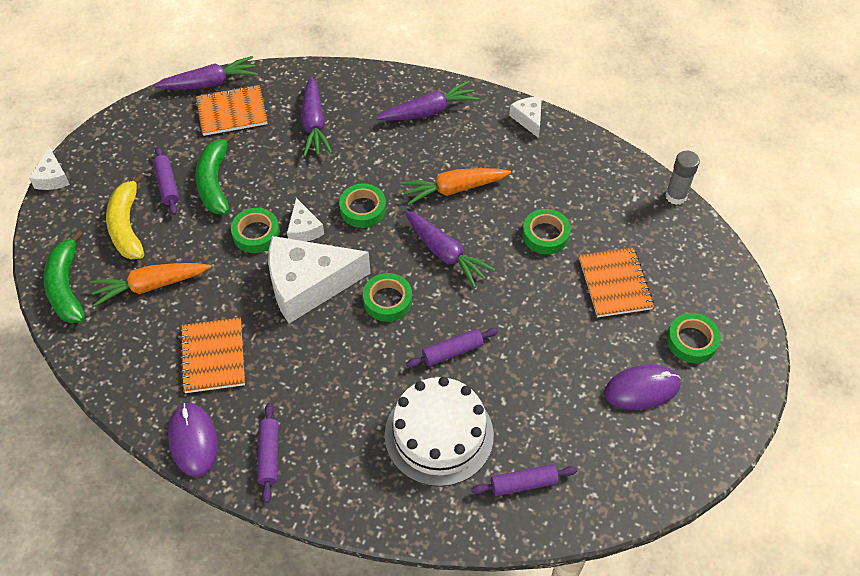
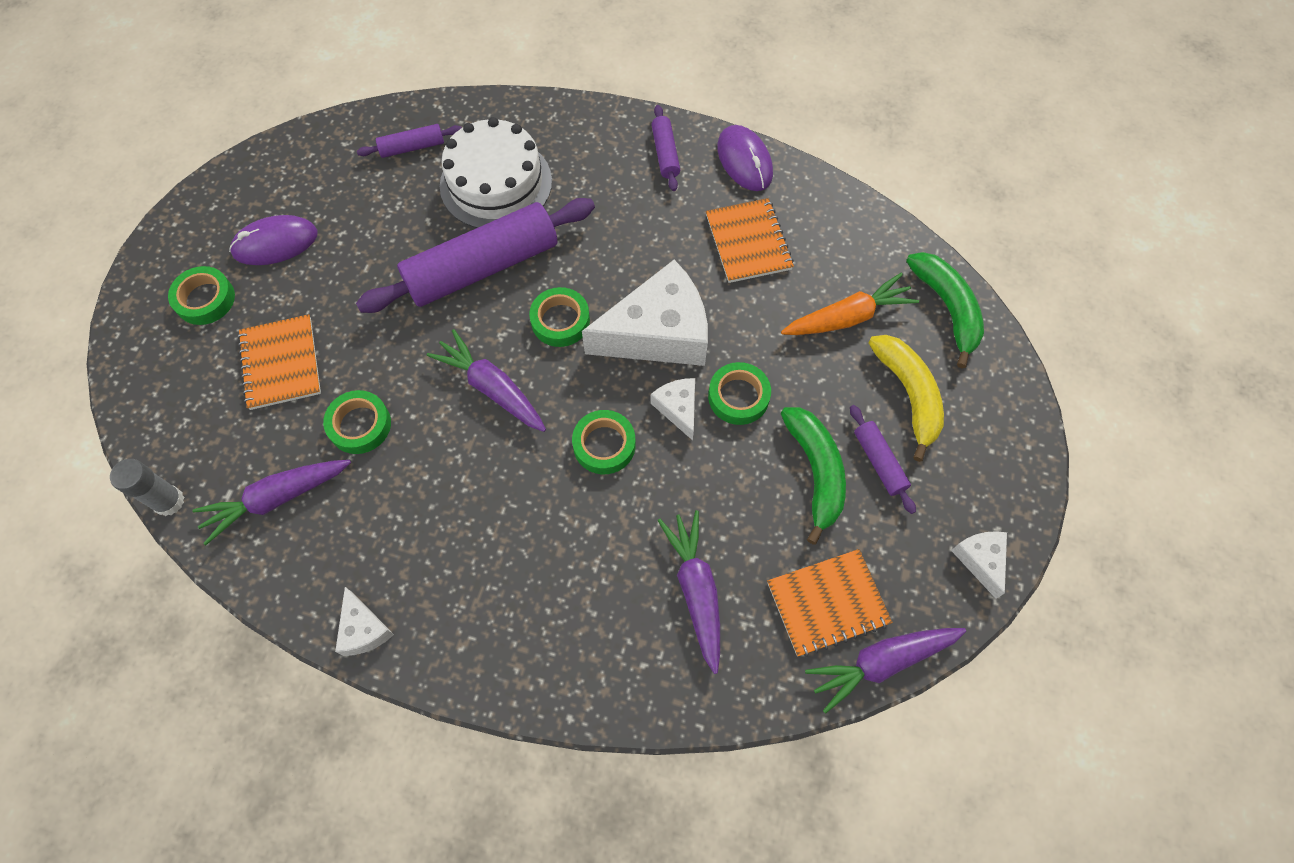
camera: 175 degrees right, 10 degrees up
(52, 177) = (1041, 461): white cheese -> white cheese (980, 560)
(429, 111) = (520, 632): purple carrot -> purple carrot (276, 499)
(452, 352) = (482, 267): purple rolling pin -> purple rolling pin, size x2.24
(454, 189) = (481, 487): orange carrot -> none

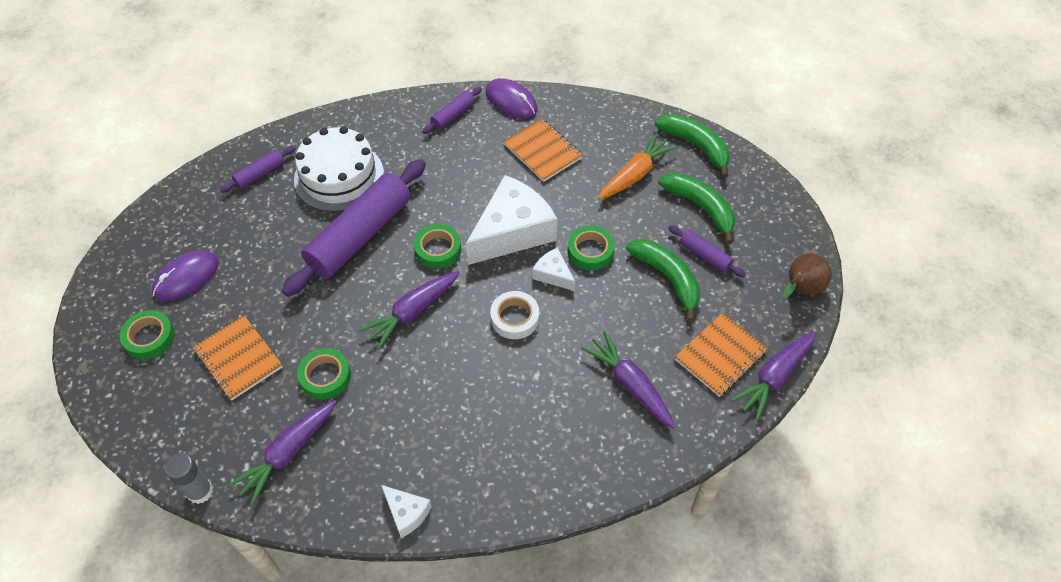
camera: 25 degrees left, 10 degrees down
(491, 388) = (412, 313): purple carrot -> purple carrot turned 60 degrees counterclockwise
(604, 445) = (515, 318): green tape -> white tape
(665, 153) = (453, 115): purple rolling pin -> purple rolling pin turned 75 degrees clockwise
(908, 395) = (700, 207): yellow banana -> green banana
(980, 560) = (800, 289): white cheese -> brown pear

